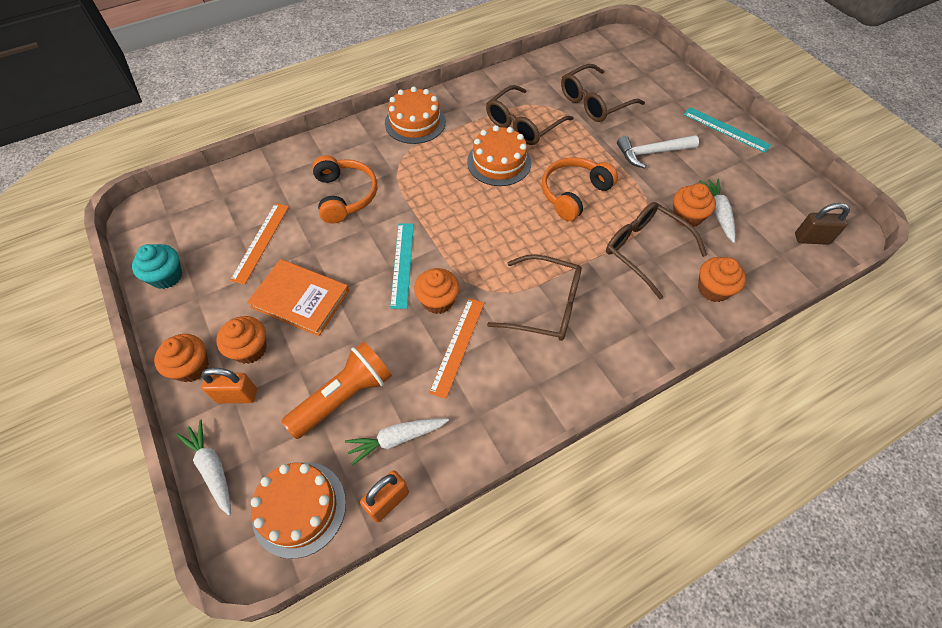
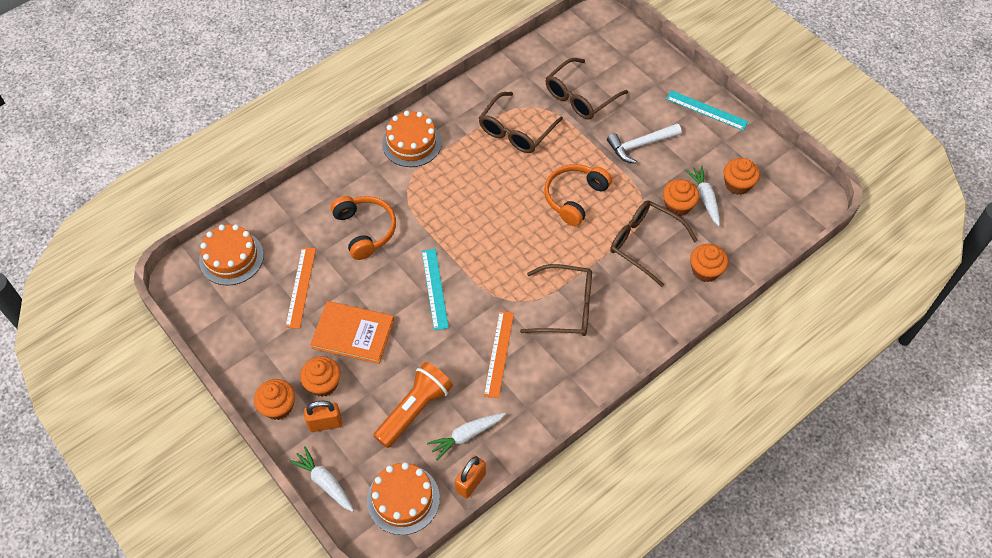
camera: 10 degrees left, 0 degrees up
(166, 276) = (226, 332): turquoise cupcake -> none
(438, 300) = (473, 317): orange cupcake -> orange cupcake (737, 184)
(499, 162) = (500, 175): orange cake -> orange cake (231, 258)
(811, 239) = (786, 211): brown padlock -> none

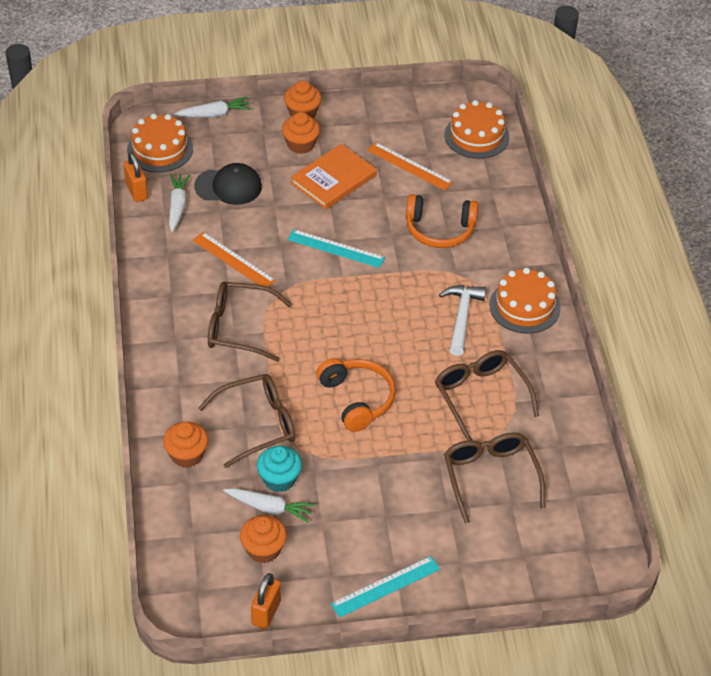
camera: 120 degrees right, 10 degrees down
(325, 423) = (264, 132): orange padlock -> orange padlock (266, 613)
(415, 410) = (228, 186): orange flashlight -> black cap
(566, 307) = (239, 328): brown glasses -> brown glasses turned 60 degrees clockwise
(640, 145) = (382, 493): white hammer -> white hammer (461, 318)
(678, 206) = (279, 479): orange cupcake -> turquoise cupcake

